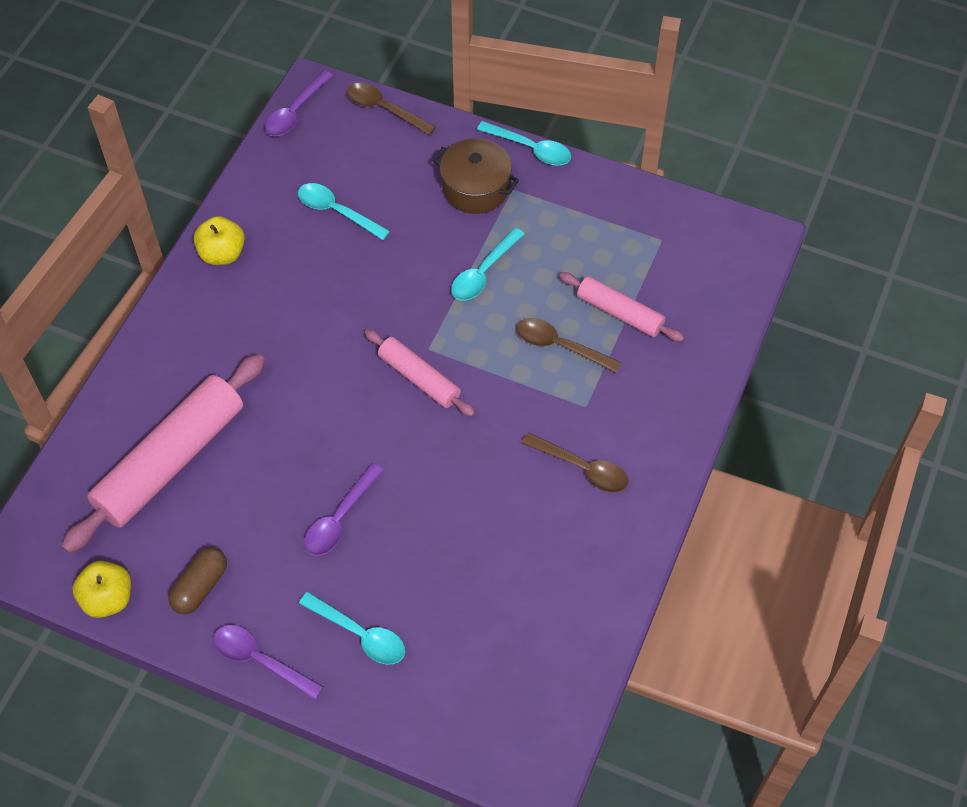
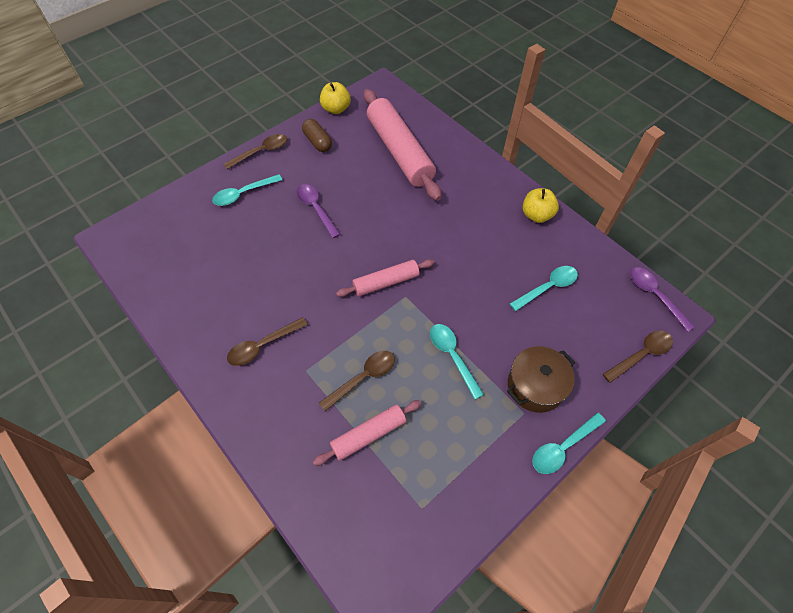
camera: 115 degrees right, 0 degrees up
(260, 660) = (261, 152): purple spoon -> brown spoon

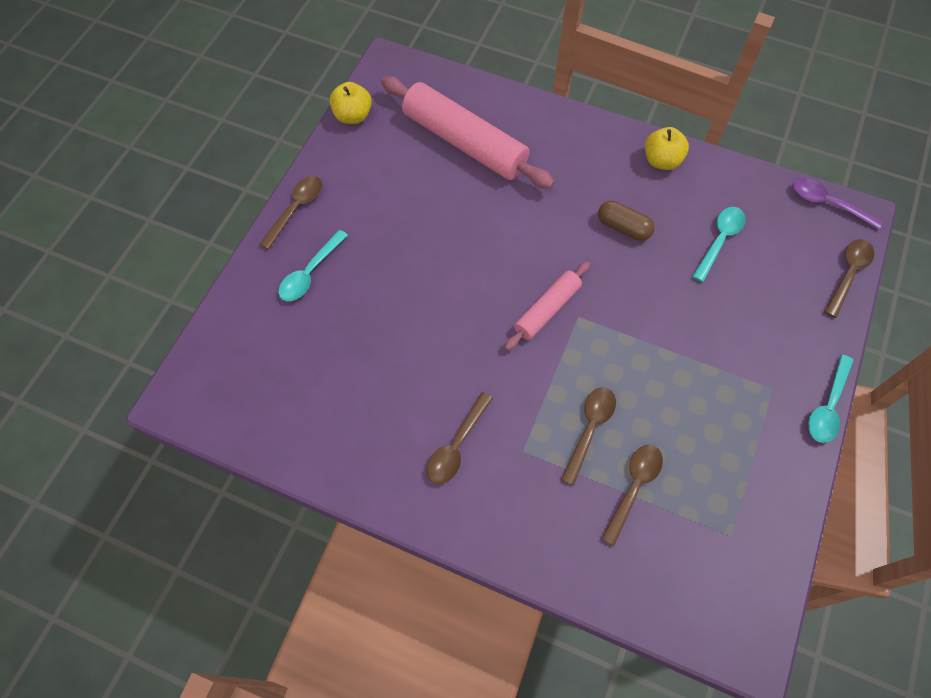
camera: 25 degrees left, 5 degrees up
(316, 209) = (412, 255): purple spoon -> none
(318, 142) = (358, 168): brown capsule -> brown capsule (623, 227)
(368, 435) = (633, 488): pink rolling pin -> brown spoon
(452, 356) = (667, 362): turquoise spoon -> none
(535, 386) = (767, 355): brown pot -> none

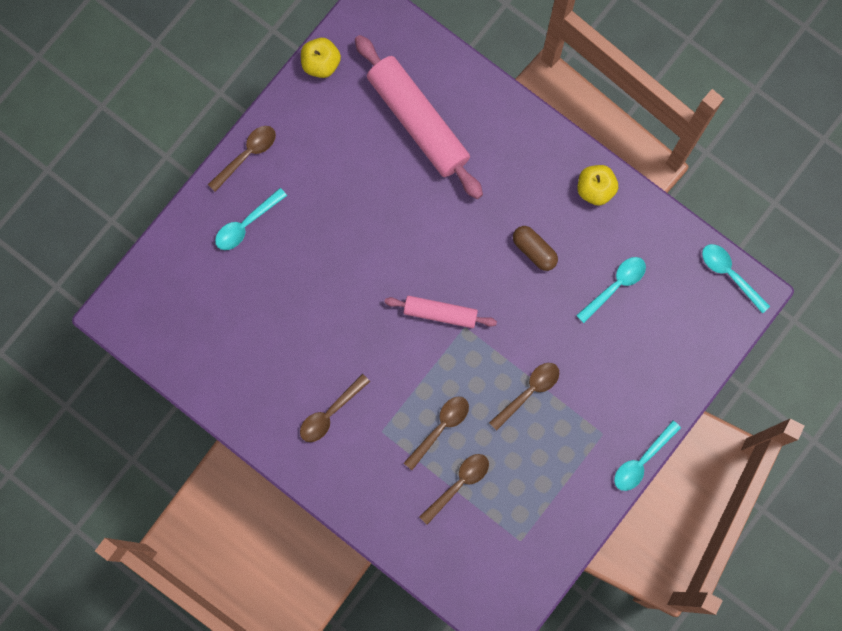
camera: 15 degrees right, 15 degrees up
(547, 310) = (440, 313): pink rolling pin -> pink rolling pin turned 45 degrees clockwise
(828, 204) = (730, 274): purple spoon -> turquoise spoon
(848, 274) = (715, 349): brown spoon -> brown spoon (528, 392)

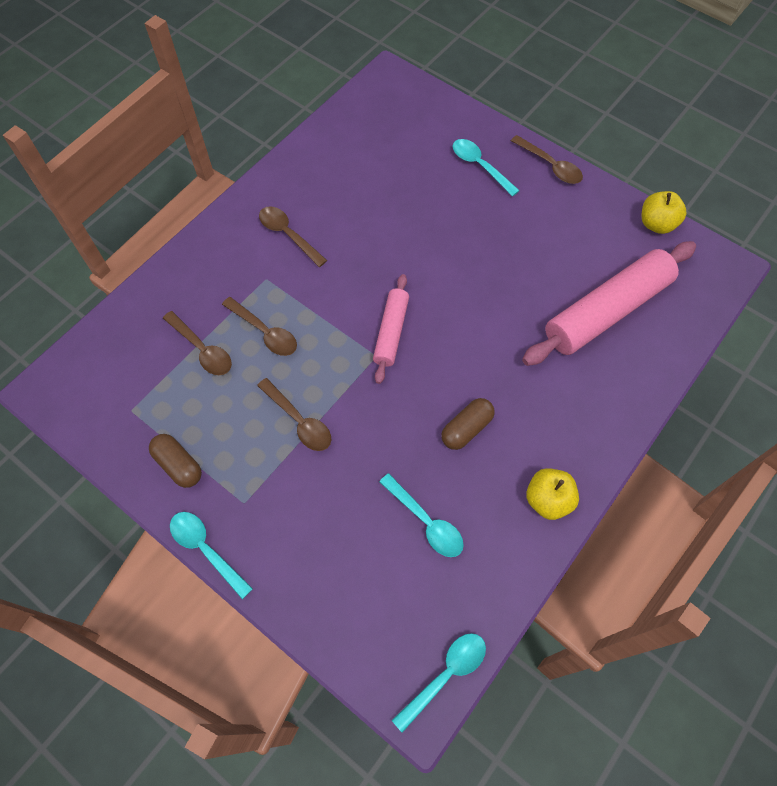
camera: 90 degrees right, 15 degrees down
(570, 492) = (178, 465): none -> brown capsule

